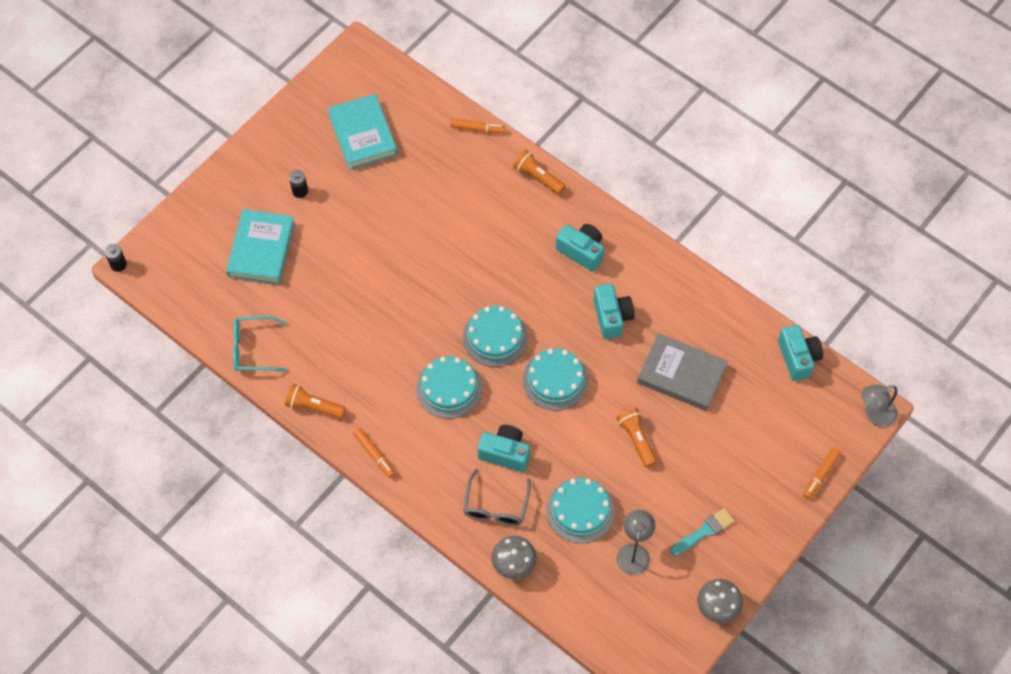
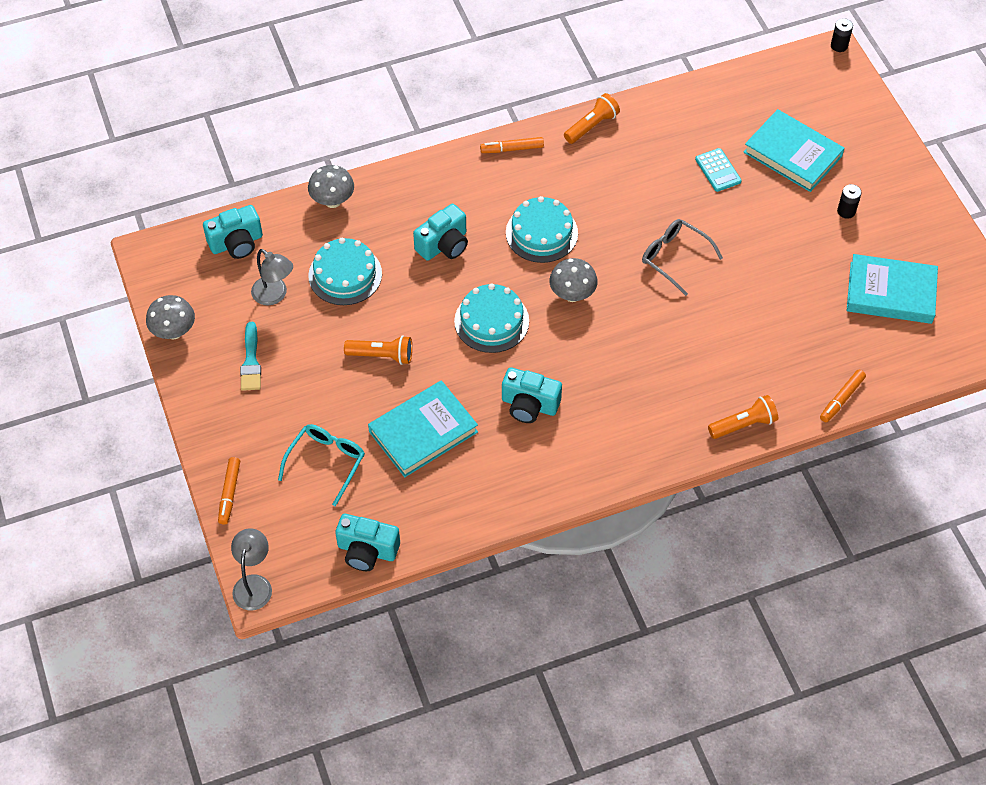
camera: 120 degrees right, 5 degrees down
(253, 349) = (683, 107): turquoise glasses -> turquoise glasses (326, 462)
(309, 293) = (718, 170): none -> turquoise calculator
(495, 337) = (572, 294): turquoise cake -> grey mushroom
(496, 506) = (397, 214): grey glasses -> grey glasses (674, 258)
(581, 251) = (625, 418): turquoise camera -> turquoise camera (236, 243)
(681, 374) = (423, 432): grey book -> turquoise book
(821, 475) = (229, 493): orange marker -> orange marker turned 150 degrees counterclockwise

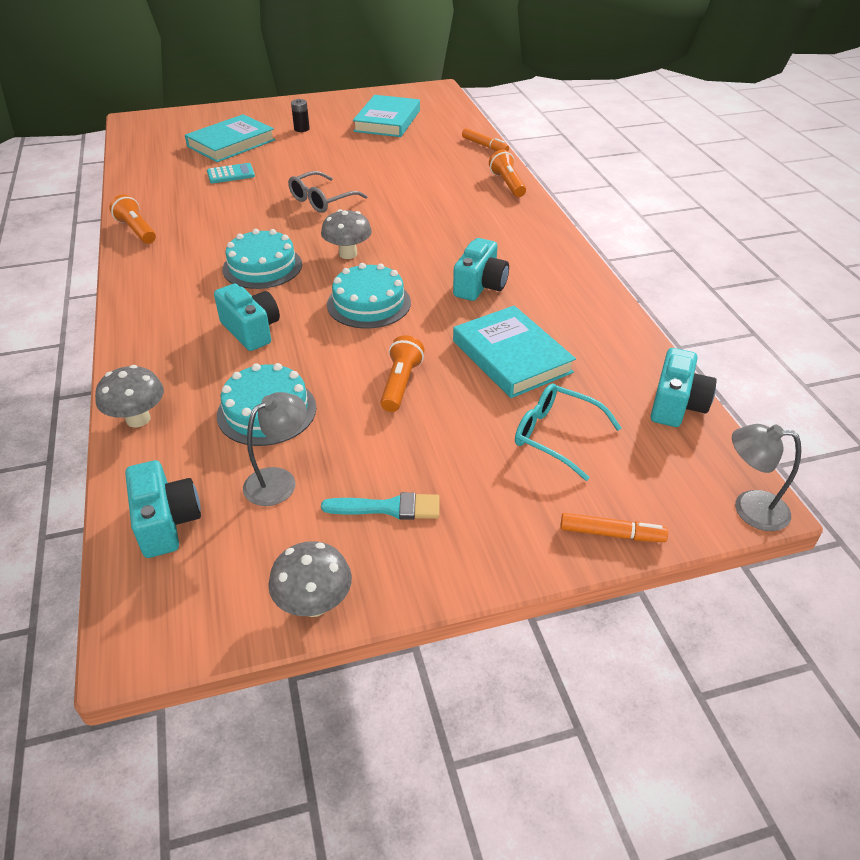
camera: 85 degrees left, 15 degrees down
(512, 149) = (137, 278): orange marker -> none
(839, 46) = (126, 117): black battery -> none

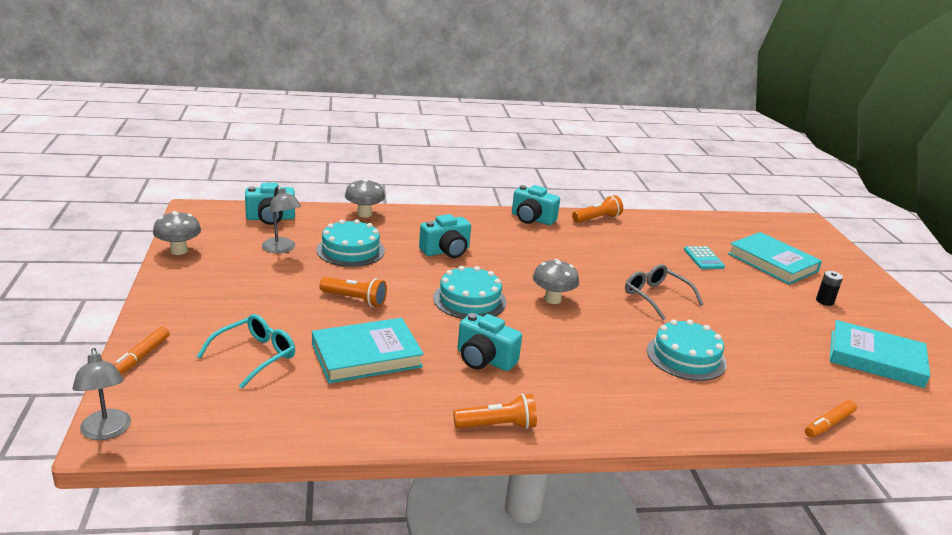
camera: 95 degrees right, 15 degrees down
(262, 266) = (536, 261): turquoise cake -> turquoise cake (686, 357)
(388, 508) = (232, 279): turquoise brush -> none
(507, 184) = (715, 421): orange flashlight -> orange flashlight (497, 425)
(676, 405) = (252, 432): turquoise camera -> turquoise camera (532, 219)
(749, 508) = (106, 432): grey lamp -> grey lamp turned 135 degrees clockwise

